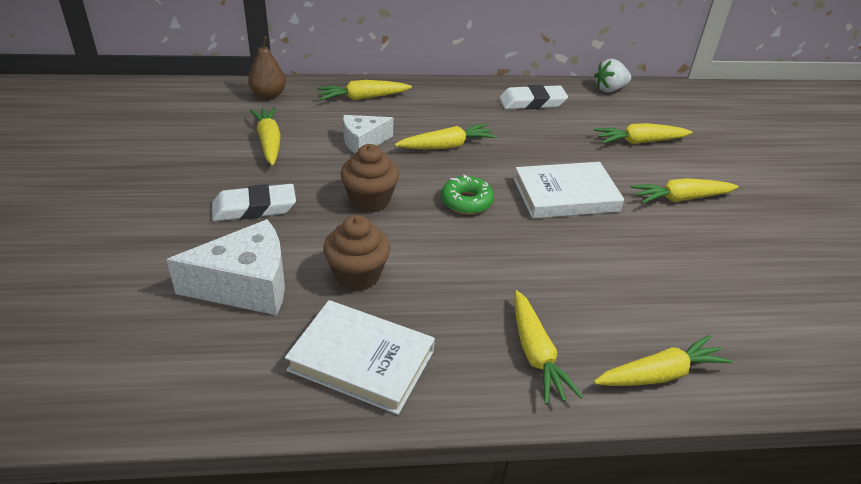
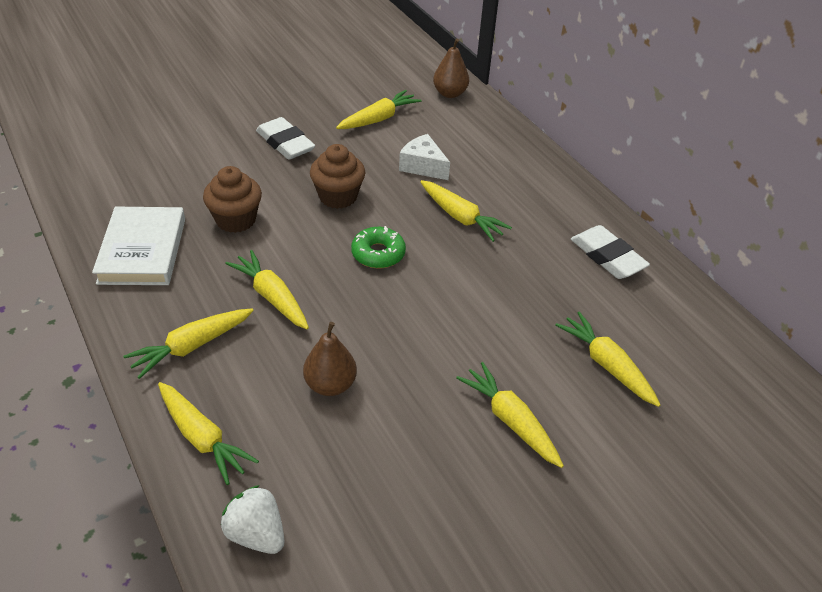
camera: 65 degrees right, 5 degrees up
(246, 285) = (194, 171): white cheese -> none
(363, 98) = (497, 143): yellow carrot -> yellow carrot (272, 297)
(565, 195) = (441, 320): white book -> none
(609, 89) = (711, 317): white strawberry -> white strawberry (256, 534)
(618, 275) = (330, 385): none -> brown pear

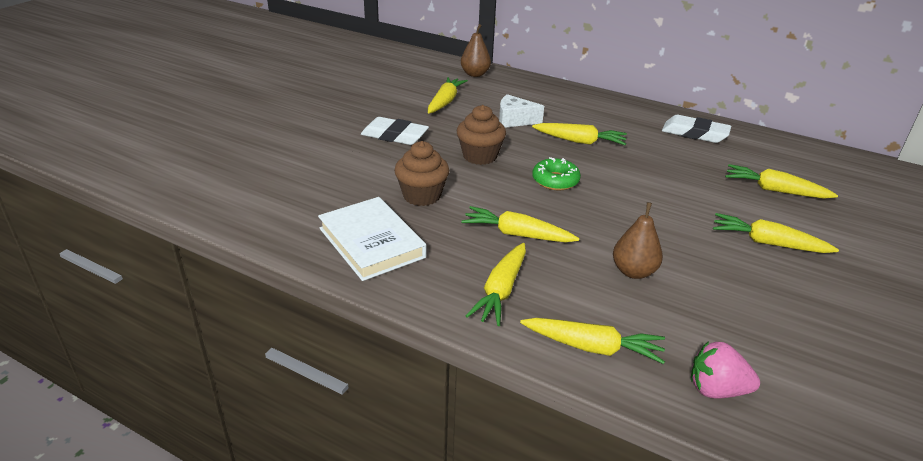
camera: 30 degrees left, 10 degrees down
(256, 534) = (716, 390): white strawberry -> pink strawberry

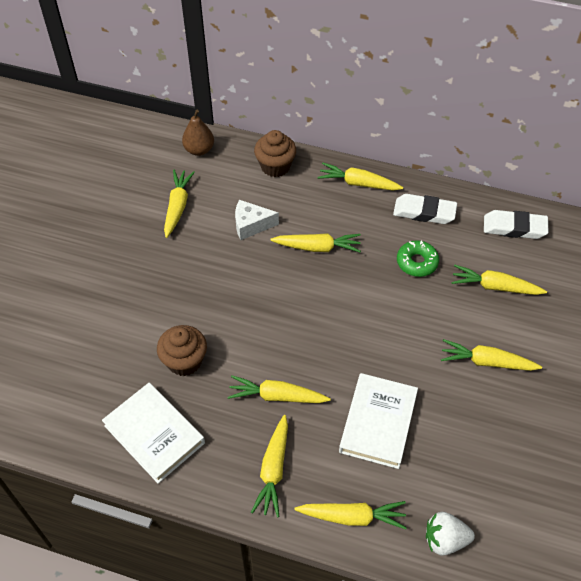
camera: 10 degrees left, 20 degrees up
(394, 136) = (139, 275): white eraser -> white eraser (514, 228)
(480, 156) = (227, 290): brown cupcake -> brown cupcake (275, 166)
(555, 180) = (301, 313): green donut -> green donut (417, 262)
(627, 109) = (358, 183): none -> yellow carrot
(633, 271) = (378, 422): brown pear -> white book
(716, 390) = (445, 539): pink strawberry -> white strawberry

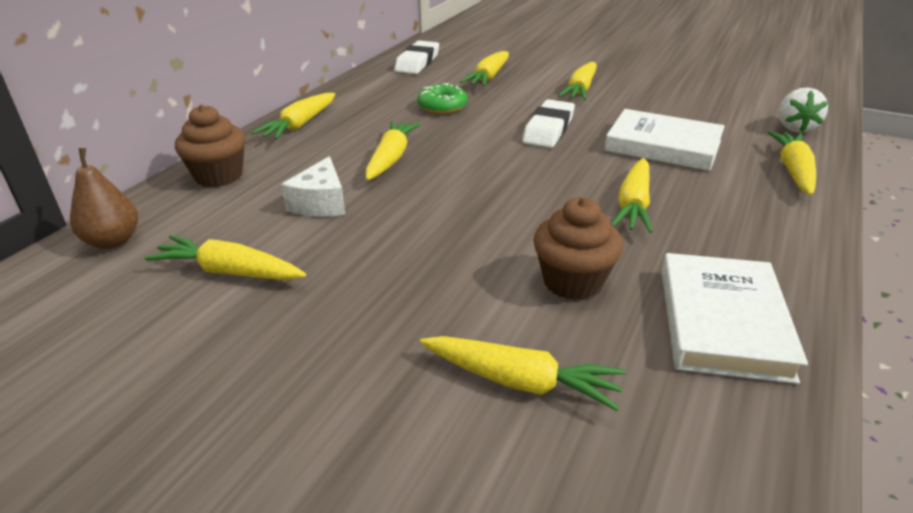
camera: 80 degrees left, 20 degrees down
(154, 434) = (722, 322): white book -> white book turned 45 degrees counterclockwise
(273, 470) = (750, 216): yellow carrot -> yellow carrot (520, 381)
(424, 212) = (371, 96): white eraser -> white eraser (548, 129)

